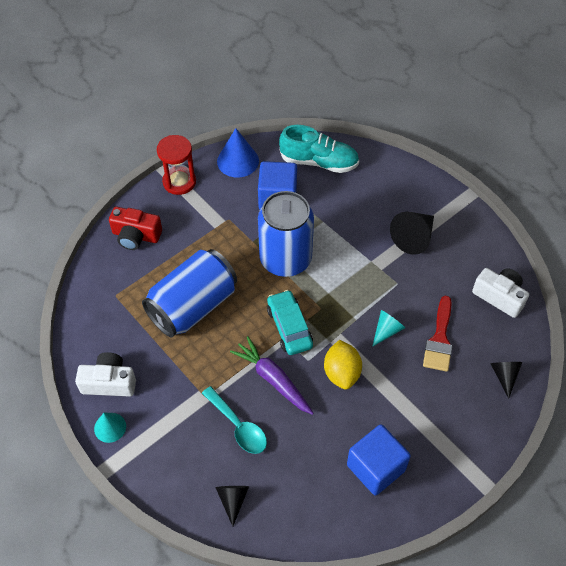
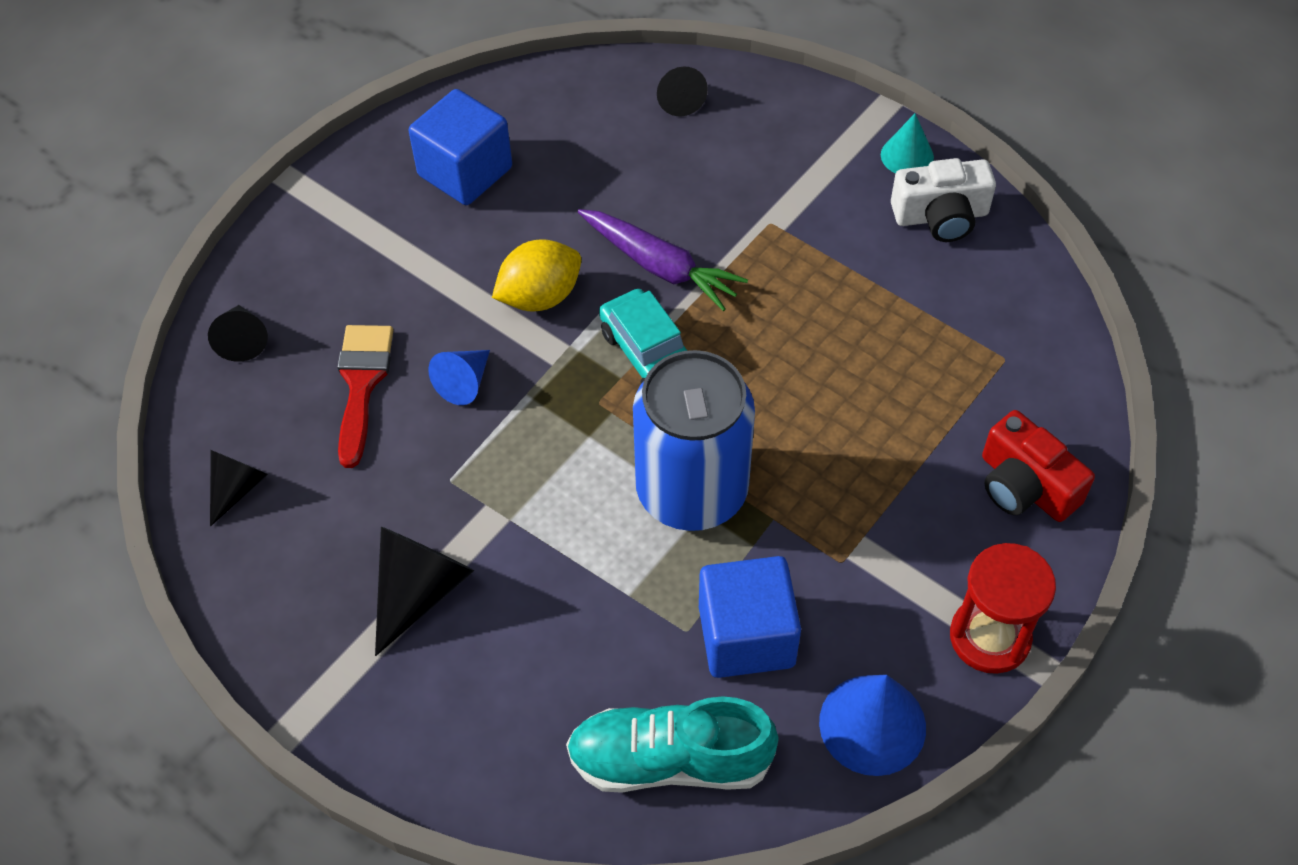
camera: 170 degrees right, 0 degrees up
(136, 236) = (1025, 486): red camera -> red camera turned 135 degrees counterclockwise
(193, 306) = (847, 364): blue can -> none
(238, 426) = (699, 190): turquoise spoon -> none
(342, 373) = (540, 296): yellow lemon -> yellow lemon turned 75 degrees clockwise
(387, 330) = (464, 383): turquoise cone -> blue cone
(499, 296) = (237, 488): white camera -> black cone

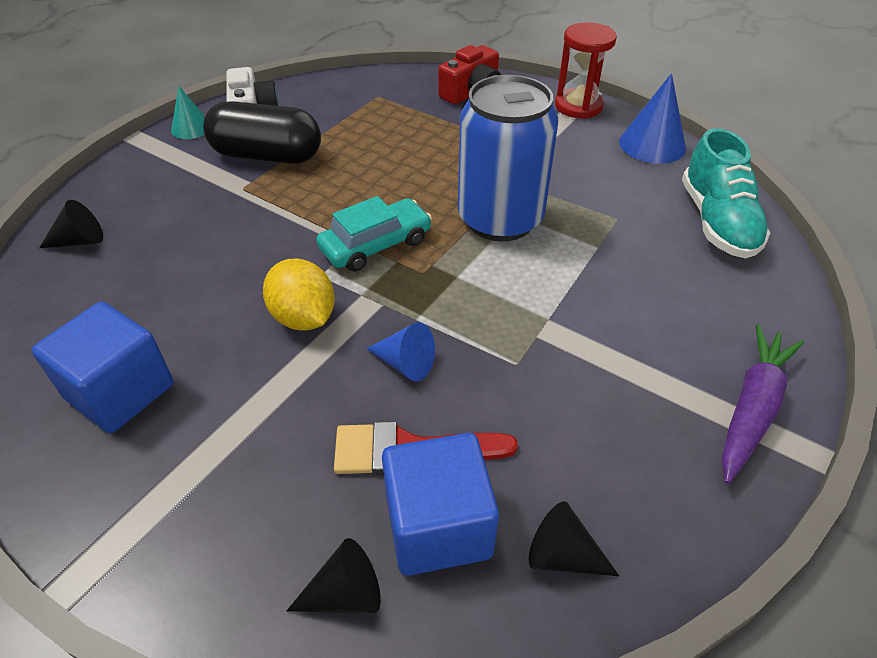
camera: 95 degrees left, 10 degrees down
(419, 591) = (636, 372): black cone -> none
(660, 266) = (278, 244): purple carrot -> purple carrot (752, 408)
(746, 636) = (611, 192): blue cube -> blue cube (438, 526)
(841, 240) = (267, 156): none -> black capsule

